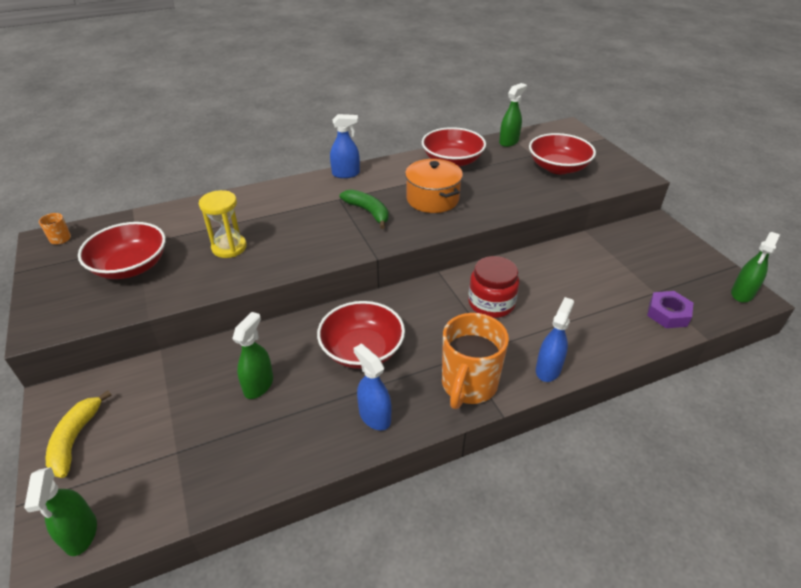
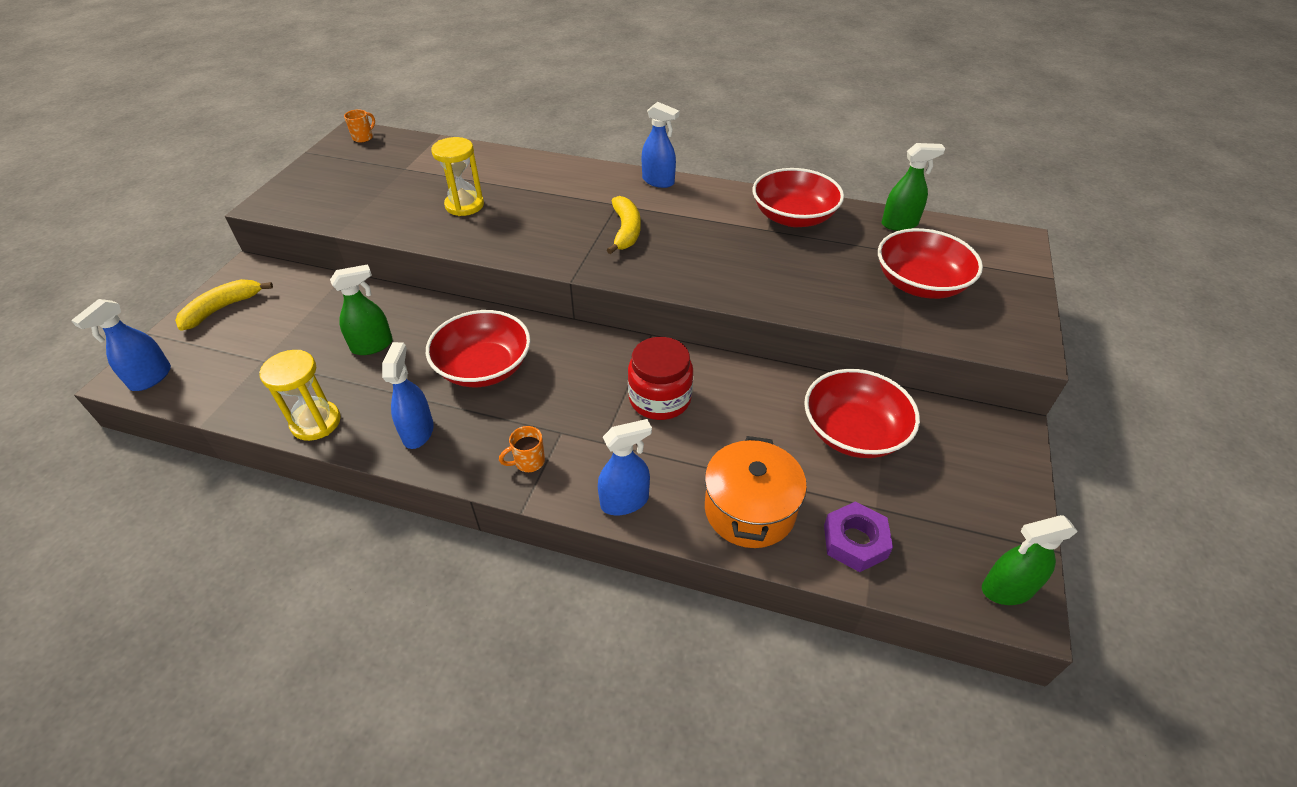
camera: 40 degrees right, 5 degrees up
(81, 534) = (150, 378): green spray bottle -> blue spray bottle
(130, 266) = (377, 185): red bowl -> red bowl (853, 432)
(289, 462) = (316, 422): none -> yellow hourglass
(368, 212) = (626, 231): green banana -> yellow banana
(432, 199) = (710, 249): orange pot -> orange pot (749, 510)
(468, 385) = (528, 462): orange mug -> orange mug, size x0.42

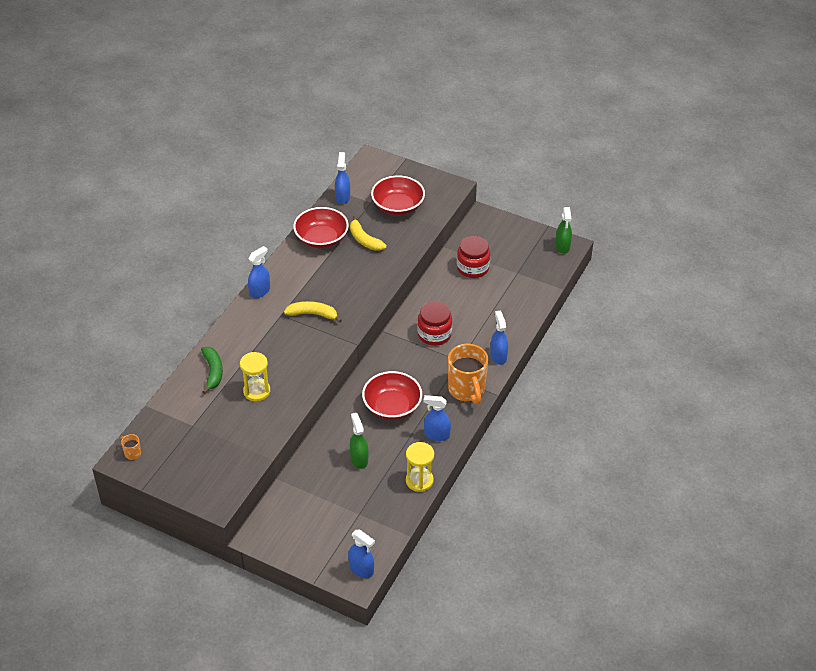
camera: 80 degrees left, 0 degrees up
(222, 308) = (298, 544): yellow banana -> yellow banana (364, 240)
(499, 168) = (213, 372): none -> green banana
(528, 462) = (467, 390): orange mug -> orange mug, size x2.39
(749, 510) = (511, 314): orange pot -> none
(853, 432) = (473, 268): red bowl -> red jar
(855, 541) = (533, 284): purple nut -> none
(899, 224) = (342, 197): green spray bottle -> blue spray bottle

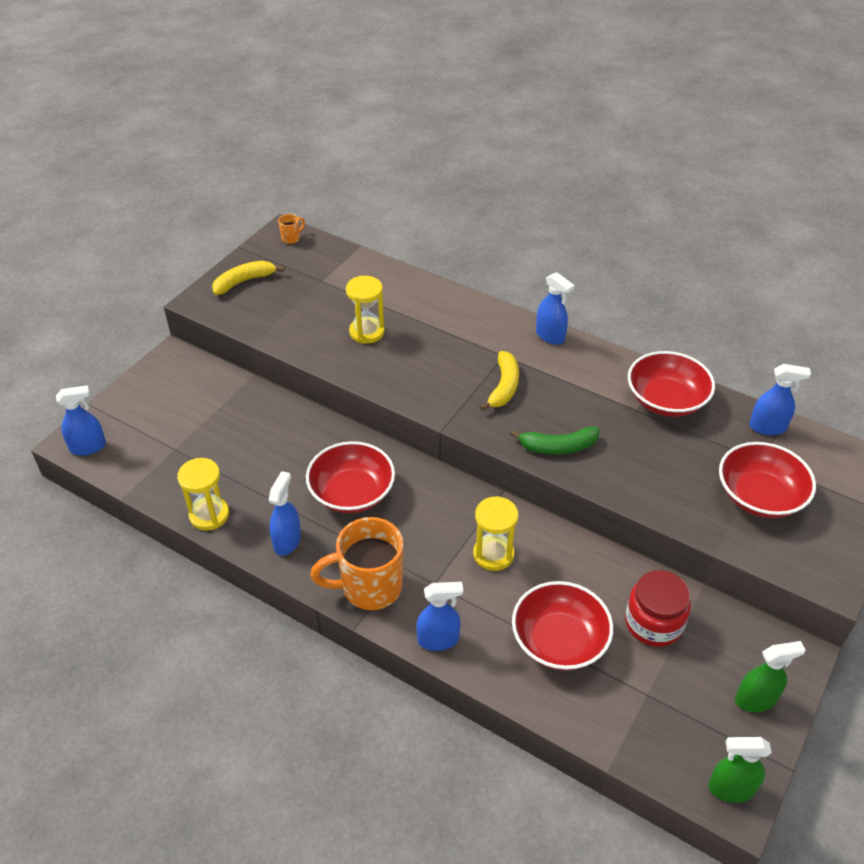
camera: 95 degrees right, 0 degrees up
(213, 372) = (406, 295): green banana -> green banana (558, 447)
(359, 459) = (264, 452): green spray bottle -> green spray bottle (755, 699)
(361, 569) = (88, 447): blue spray bottle -> blue spray bottle turned 150 degrees counterclockwise
(364, 240) = (669, 449): yellow banana -> yellow banana (244, 281)
(434, 334) = (493, 554): red jar -> yellow hourglass
(490, 306) = (559, 640): none -> red bowl

